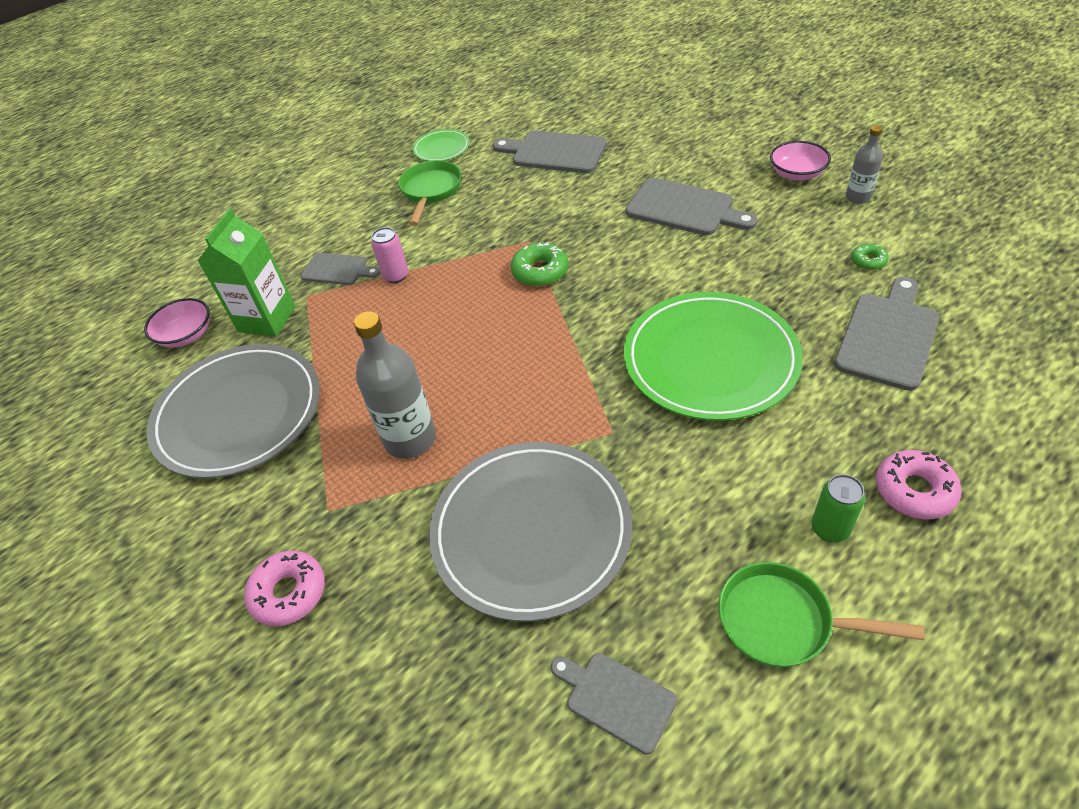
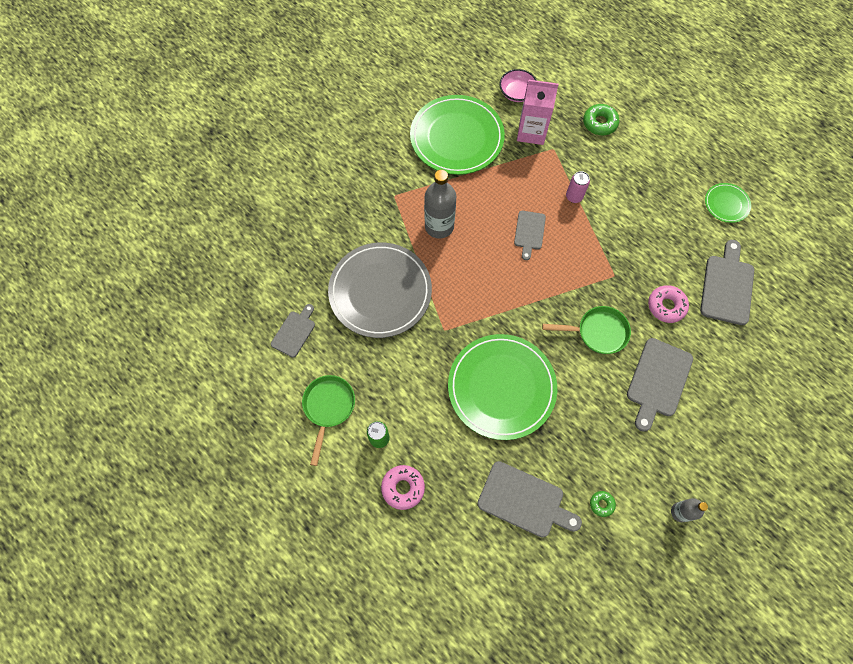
camera: 80 degrees right, 20 degrees up
(239, 413) = (457, 137): grey plate -> green plate
(267, 319) = (531, 132): green carton -> pink carton
(289, 593) = (349, 188): pink donut -> pink donut (666, 306)
(337, 270) = (579, 161): grey cutting board -> grey cutting board (529, 232)
(430, 191) = (669, 204): green pan -> green pan (597, 332)
(540, 271) = (582, 284): green donut -> green donut (599, 123)
(796, 173) = (710, 470): pink bowl -> none

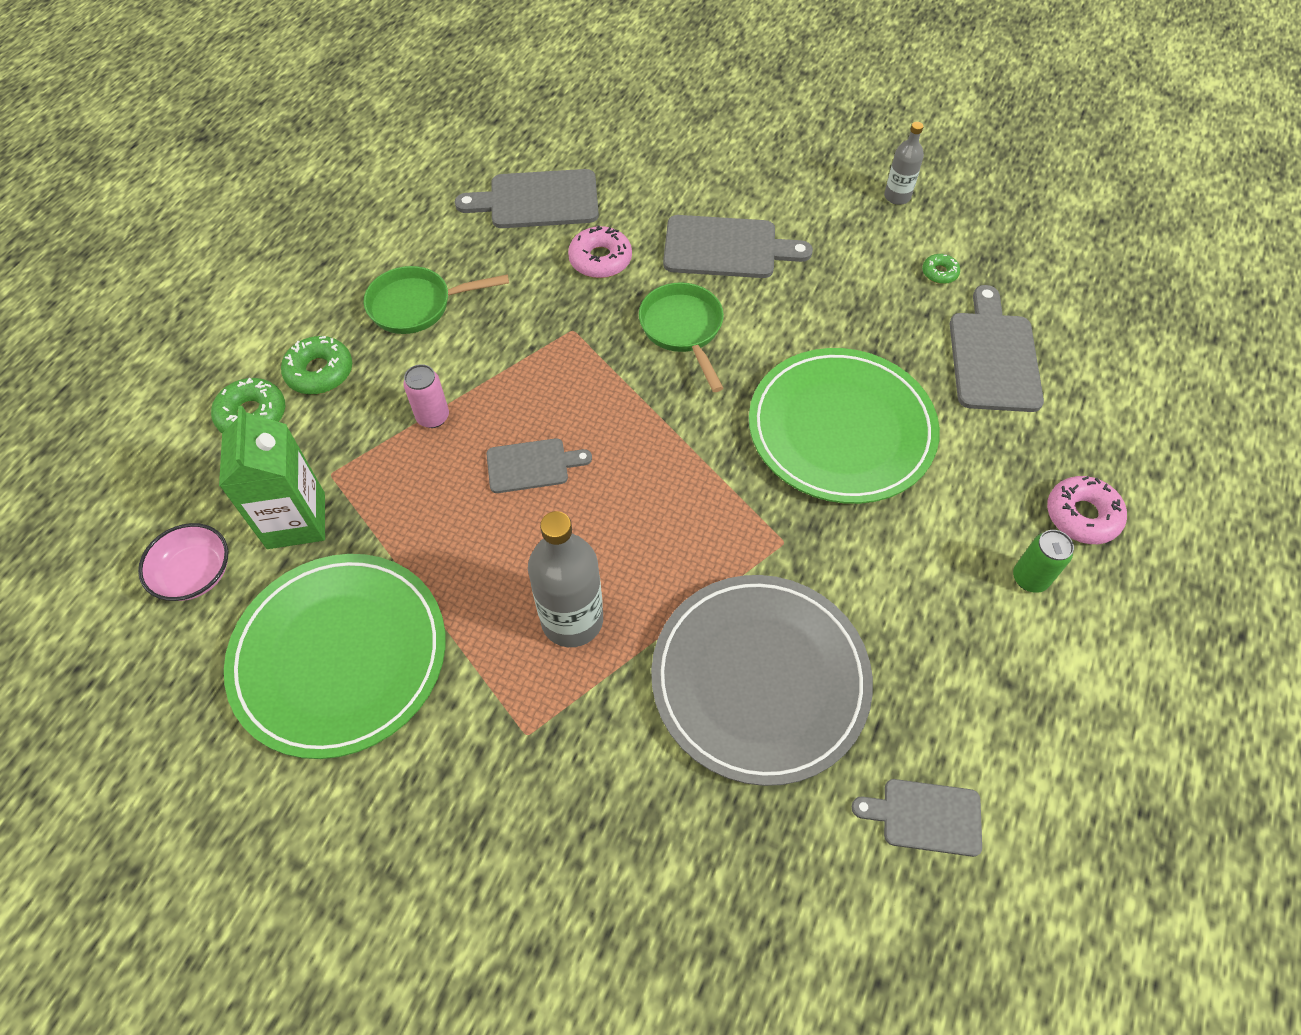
camera: 110 degrees left, 10 degrees down
(328, 408) = (1031, 684): green pan -> green pan (417, 305)
(531, 132) = (296, 520): pink carton -> green carton
(619, 154) = (320, 372): none -> green donut
(726, 204) = (388, 221): green plate -> none

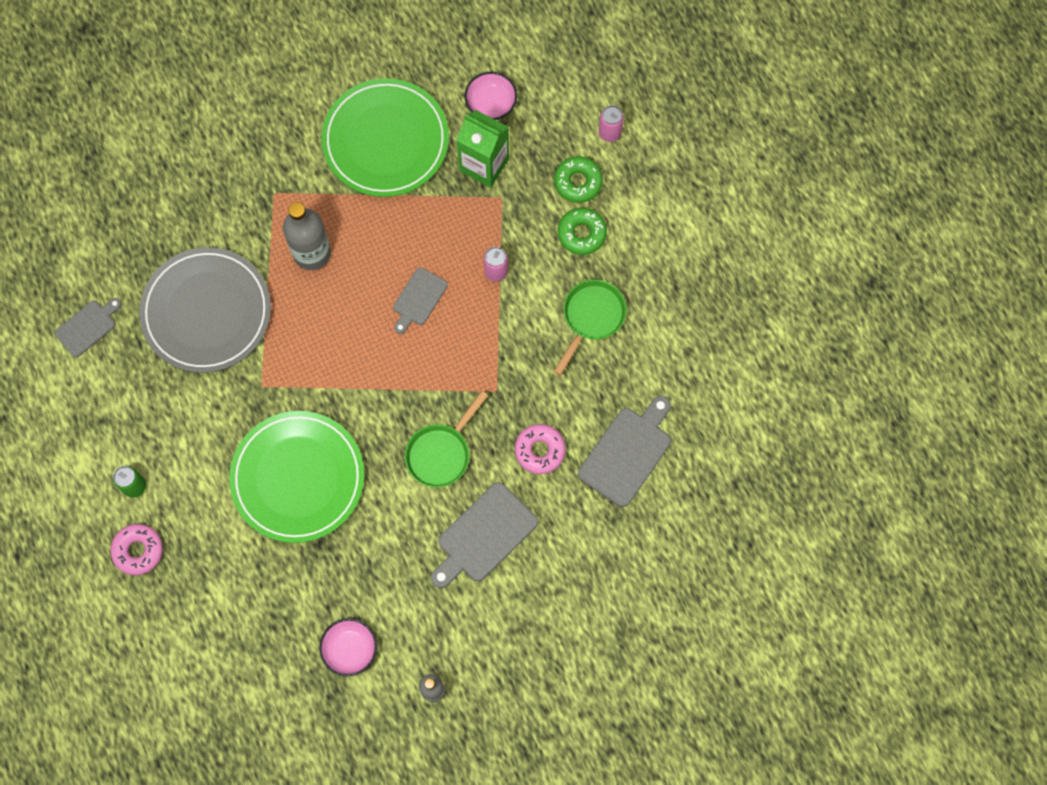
camera: 130 degrees right, 15 degrees up
(159, 426) = (609, 133): none -> pink can
(683, 330) = (441, 453): green pan -> green pan turned 105 degrees clockwise
(939, 273) = (350, 649): green donut -> pink bowl
(993, 356) = (265, 614): grey cutting board -> none

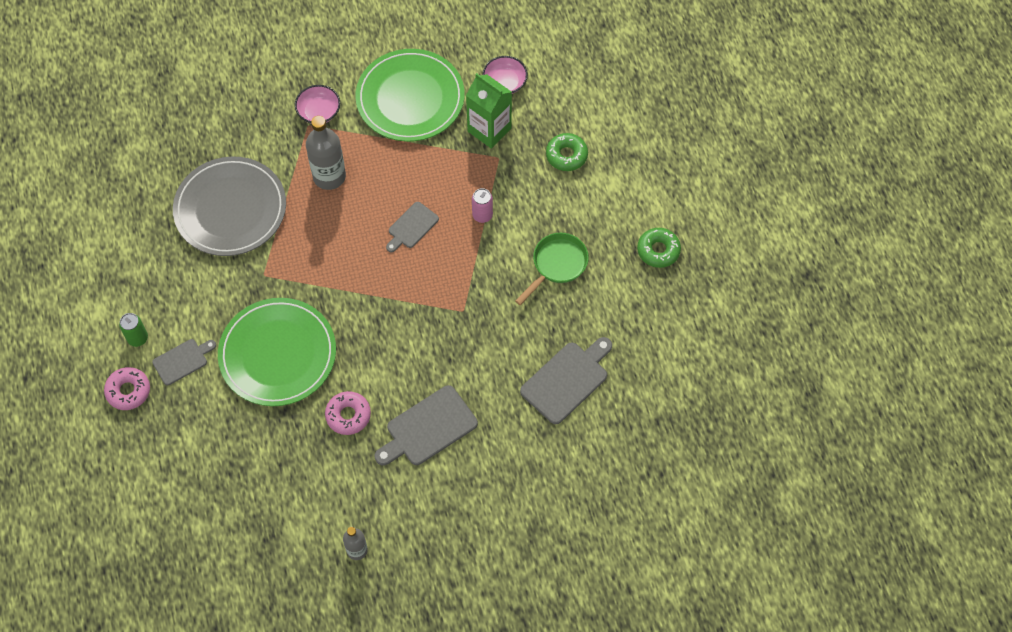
camera: 10 degrees right, 10 degrees down
(87, 327) = (128, 205): grey cutting board -> grey cutting board (182, 361)
(350, 649) = (291, 503): pink bowl -> pink bowl (319, 112)
(441, 453) = (405, 354): green pan -> none
(540, 450) = (491, 366): pink donut -> pink donut (348, 415)
(581, 233) = (561, 196): green donut -> green donut (658, 250)
(609, 133) = (601, 121): pink can -> none

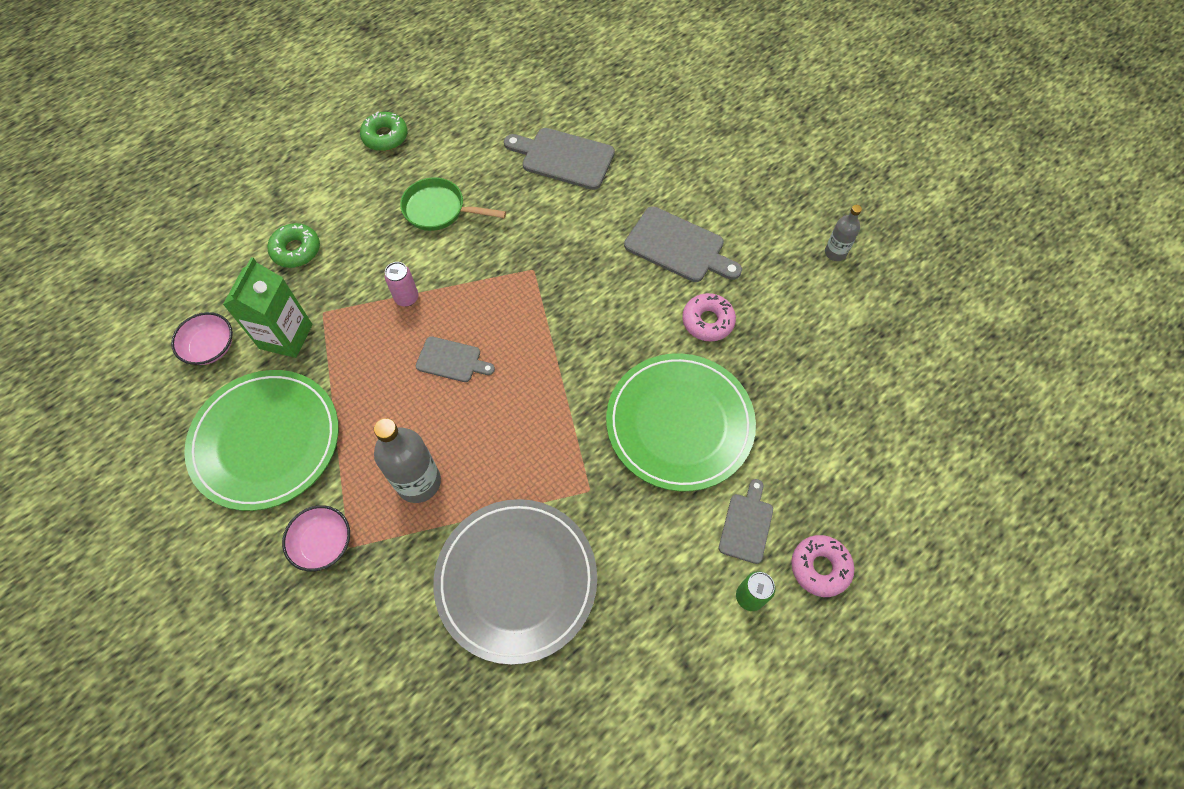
camera: 115 degrees left, 0 degrees up
(182, 361) = (747, 525): grey cutting board -> grey cutting board turned 75 degrees clockwise

